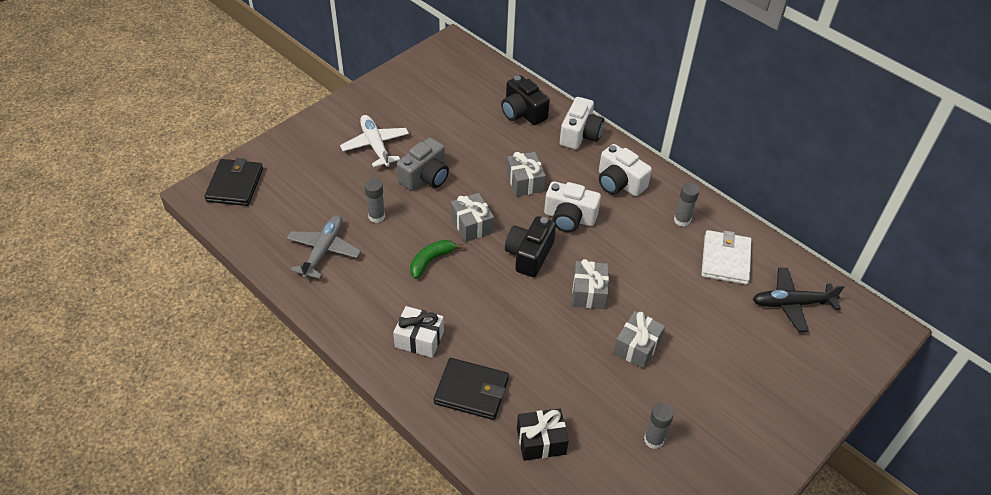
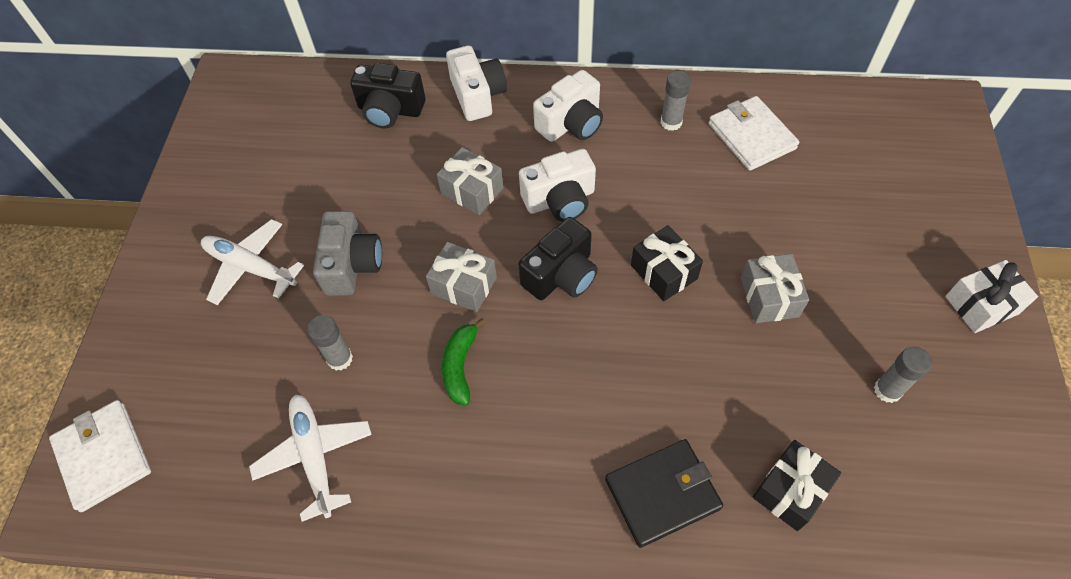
camera: 35 degrees left, 10 degrees up
(235, 185) = (103, 456): black wallet -> white wallet
(323, 251) = (315, 456): grey plane -> white plane
(419, 339) = (543, 478): white gift -> white gift (981, 305)
(529, 255) = (561, 275): black camera -> black camera turned 120 degrees counterclockwise
(588, 292) = (663, 272): grey gift -> black gift
(619, 183) = (571, 123): white camera -> white camera turned 45 degrees counterclockwise
(792, 303) = (852, 139): black plane -> none

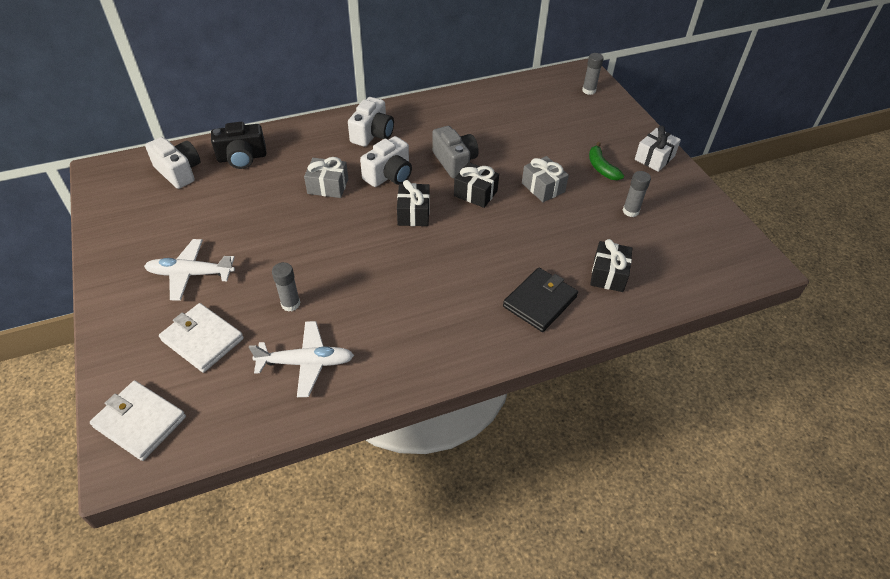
camera: 30 degrees left, 10 degrees down
(315, 456) = (306, 363): white plane -> white plane turned 135 degrees clockwise
(352, 265) = (267, 250): grey camera -> grey camera (454, 162)
(460, 366) = (376, 280): green banana -> green banana (601, 168)
(464, 285) = (353, 238): grey gift -> none
(477, 95) = (300, 134): white camera -> white camera (179, 172)
(561, 275) = (413, 213): black camera -> black gift
(671, 122) = (435, 118): grey glue stick -> grey glue stick (589, 90)
(751, 136) = (486, 113): white wallet -> white wallet (202, 340)

